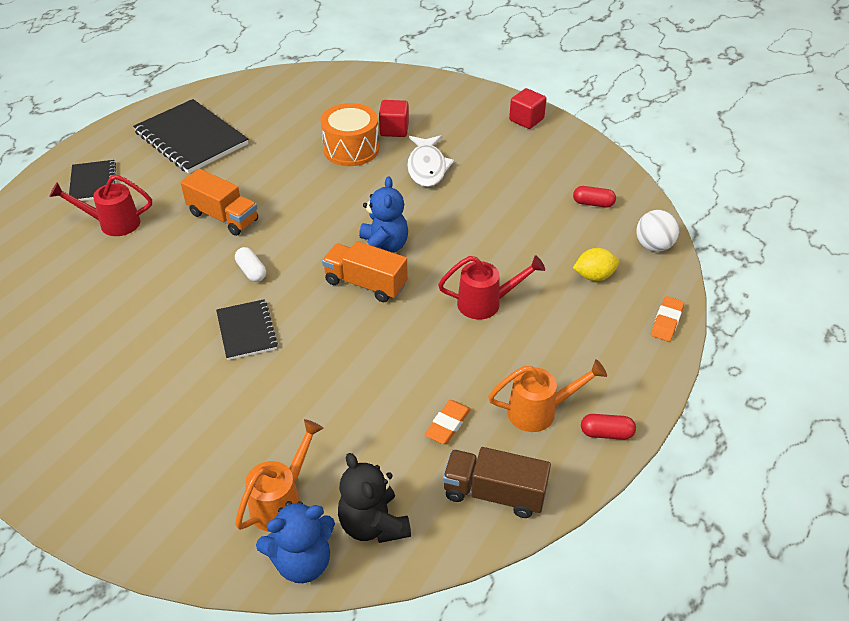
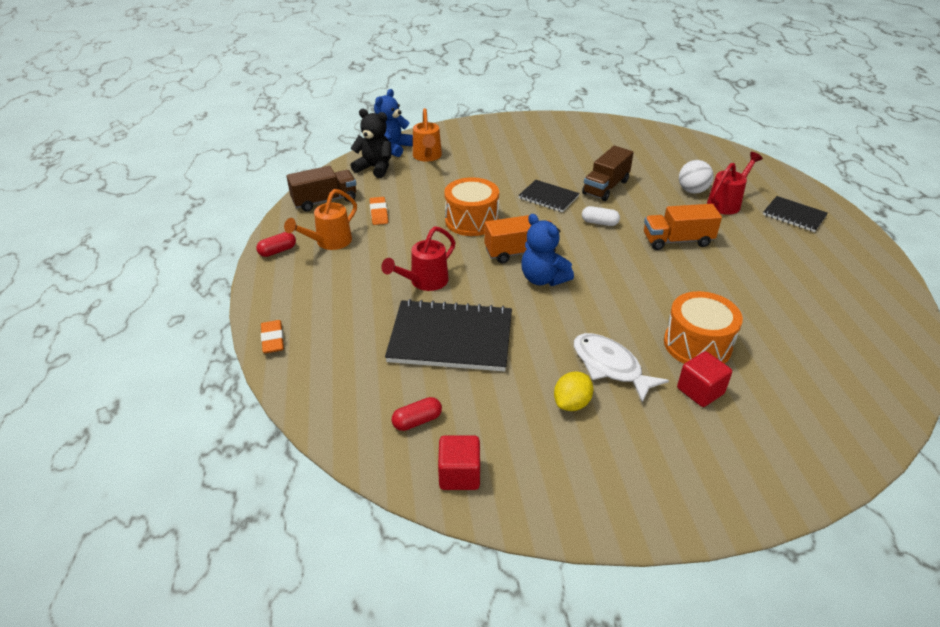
camera: 140 degrees right, 5 degrees down
(173, 308) = (605, 187): none -> brown truck
(191, 138) = (817, 278): black notebook -> black notebook (451, 338)
(362, 349) = (471, 221): none -> orange drum
(526, 120) = (600, 503): red cube -> red cube (459, 474)
(594, 276) = (359, 345): yellow lemon -> yellow lemon (572, 403)
(653, 246) = (323, 405): white ball -> white ball (692, 191)

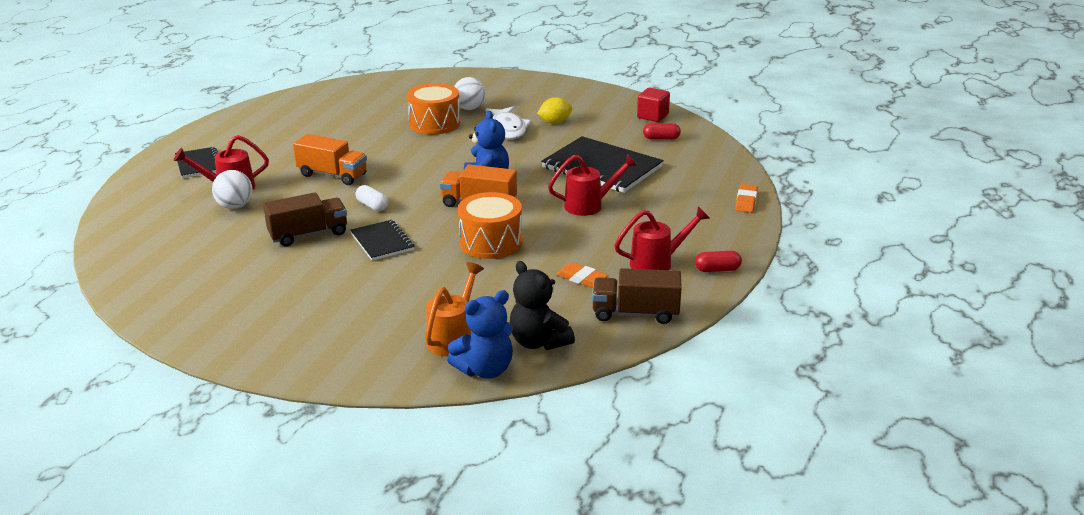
camera: 150 degrees left, 10 degrees down
(329, 242) = (657, 263): orange watering can -> red watering can
(379, 213) = (581, 278): orange eraser -> orange eraser turned 75 degrees counterclockwise
(700, 391) = (469, 108): red cube -> white ball

